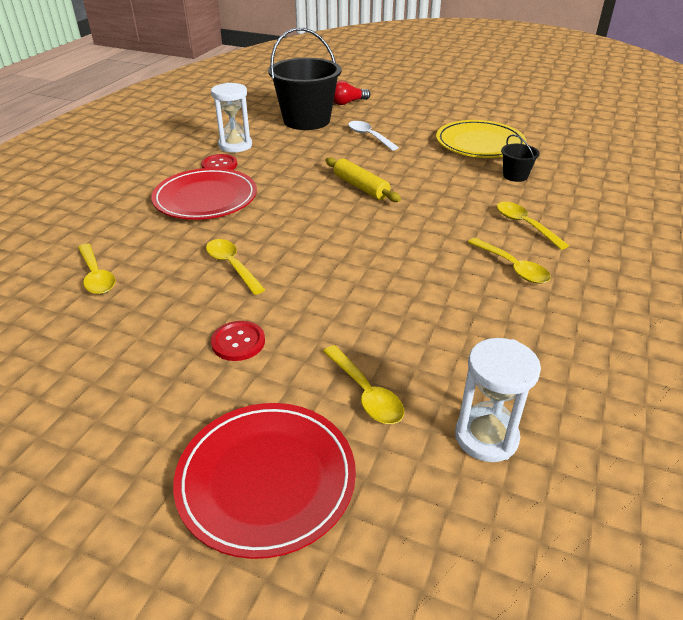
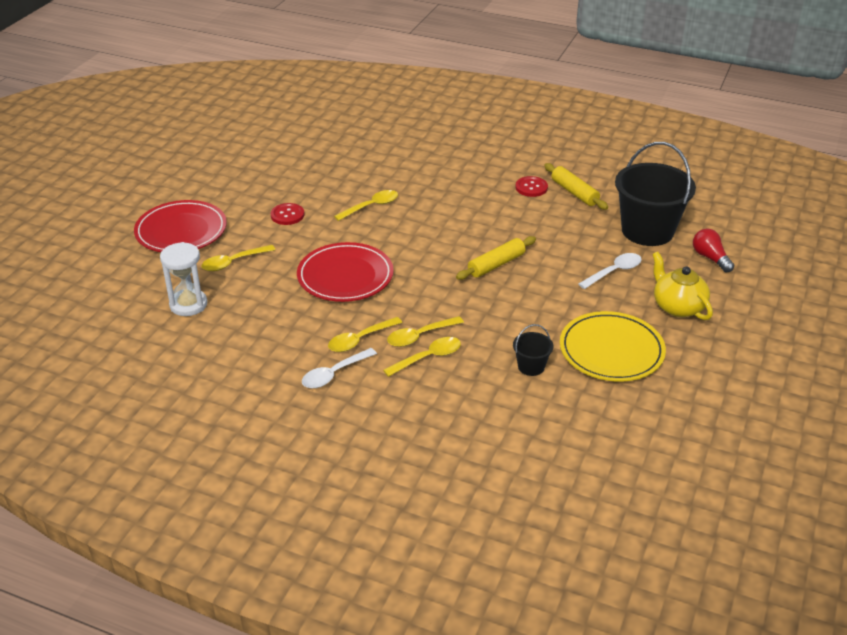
camera: 90 degrees right, 0 degrees up
(96, 276) = (363, 157): yellow spoon -> yellow spoon (420, 336)
(205, 198) = (469, 186): red plate -> red plate (345, 276)
(235, 145) = (574, 192): white hourglass -> yellow rolling pin
(414, 118) = (677, 306): none -> yellow teapot
(579, 283) = (334, 374): none -> white spoon

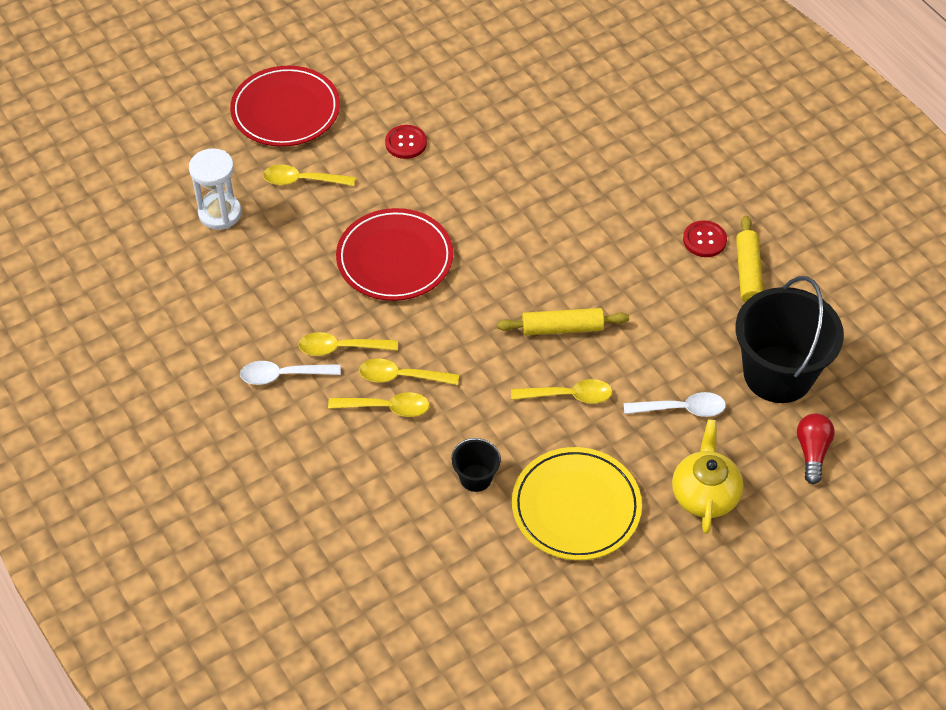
camera: 35 degrees right, 15 degrees up
(371, 206) = (502, 176): yellow spoon -> yellow spoon (568, 395)

